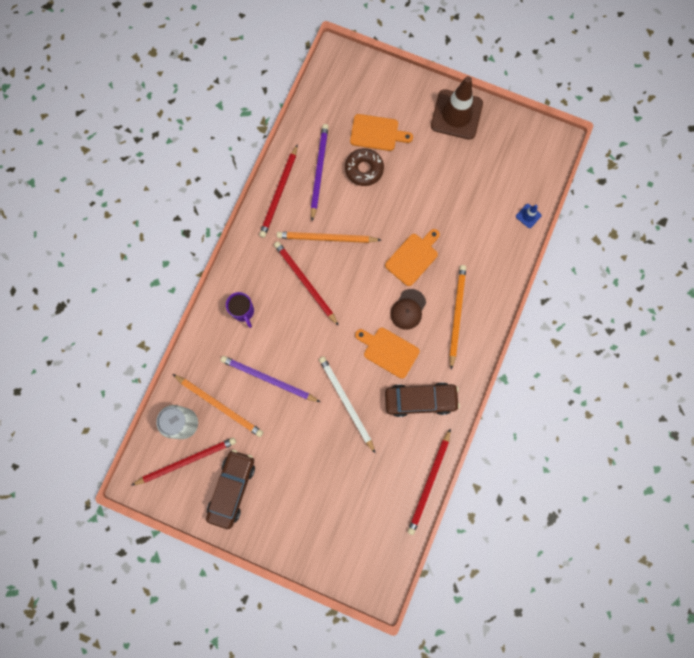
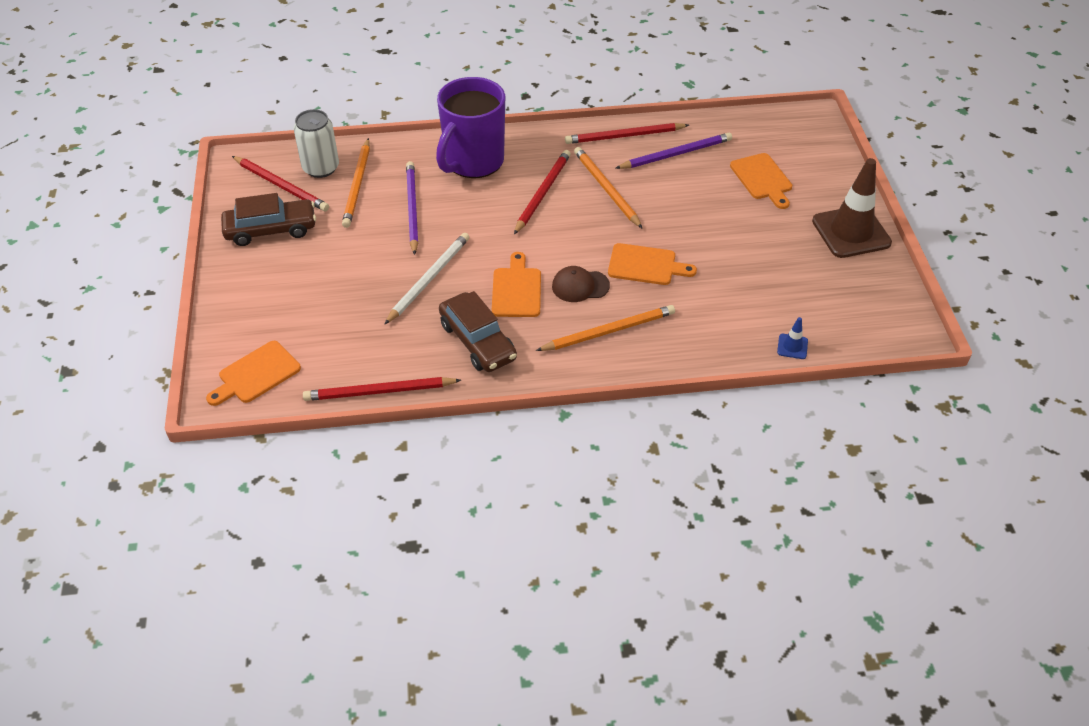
camera: 60 degrees right, 30 degrees down
(243, 311) = (473, 162): purple mug -> purple mug, size x2.13
(364, 169) = (711, 185): brown donut -> none
(371, 555) = (256, 374): none -> orange cutting board

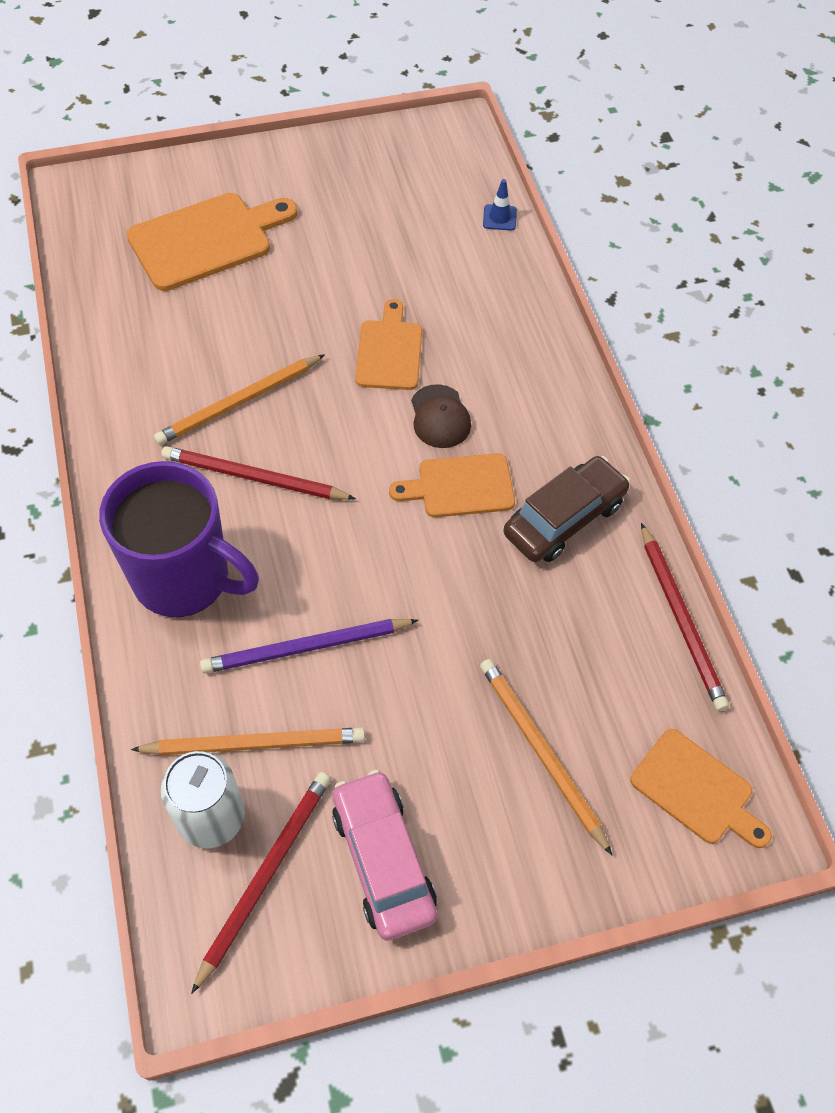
camera: 100 degrees left, 10 degrees up
(271, 230) = (383, 860): brown car -> pink car
(429, 279) = (459, 596): white pencil -> none
(609, 331) = (514, 381): orange pencil -> orange pencil (541, 752)
(624, 136) = (115, 389): red pencil -> none
(676, 154) = (156, 328): purple pencil -> none
(762, 179) = (206, 240): orange cutting board -> orange cutting board, size x1.57
(851, 232) = (301, 164): brown traffic cone -> none

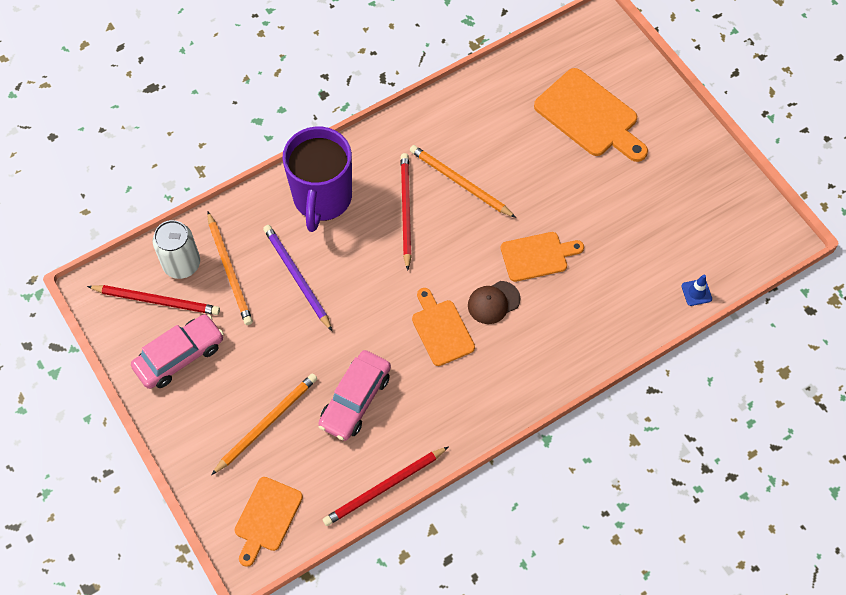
camera: 75 degrees right, 5 degrees up
(536, 621) = (355, 400): none -> pink car
(564, 519) = (438, 399): brown car -> none

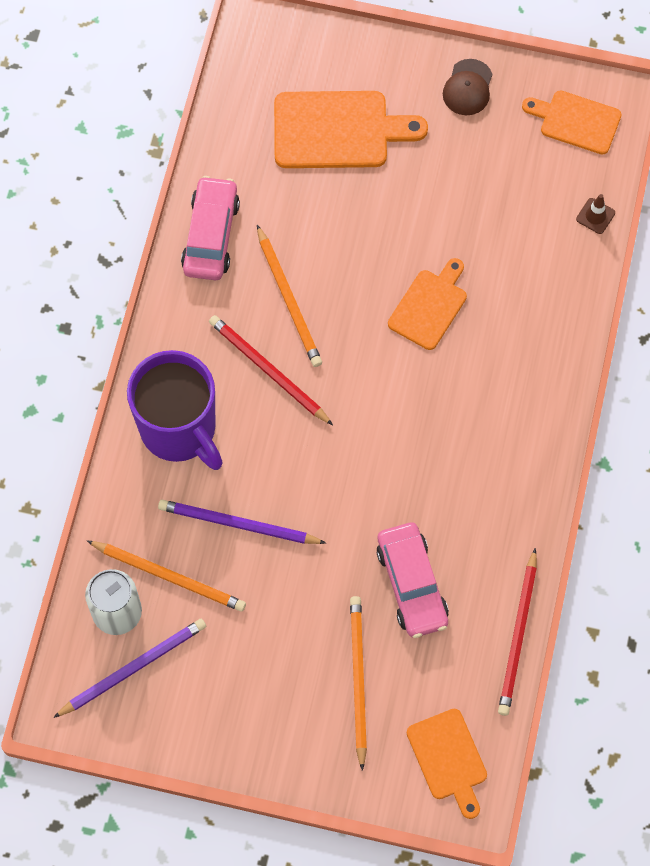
camera: 45 degrees left, 5 degrees up
(157, 301) = (133, 668): red pencil -> purple pencil
(180, 356) = (213, 697): pink car -> pink car (211, 235)
(441, 329) = (418, 451): orange cutting board -> orange cutting board (576, 121)
(460, 182) = (289, 299): orange pencil -> orange pencil turned 105 degrees counterclockwise
(493, 302) = (436, 384): brown cap -> brown cap (468, 87)
(696, 292) = (595, 216): blue traffic cone -> brown traffic cone

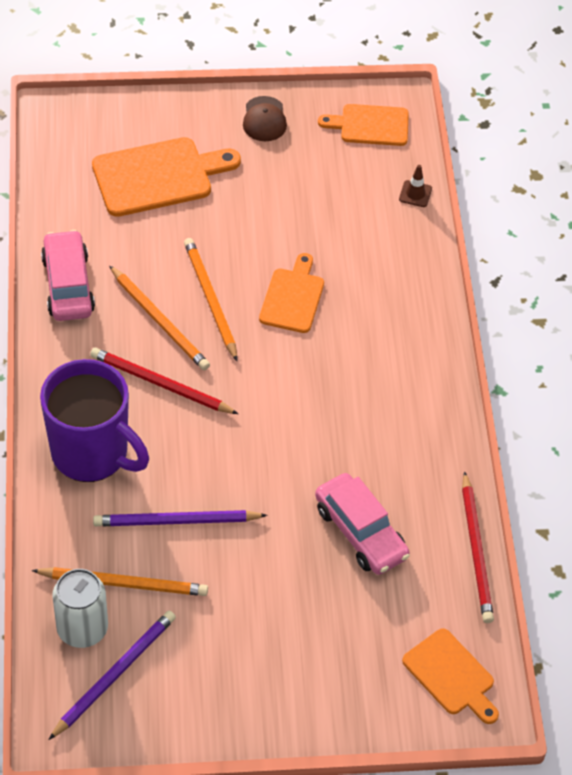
camera: 20 degrees left, 15 degrees down
(358, 679) = (339, 628): orange pencil -> orange pencil (210, 299)

